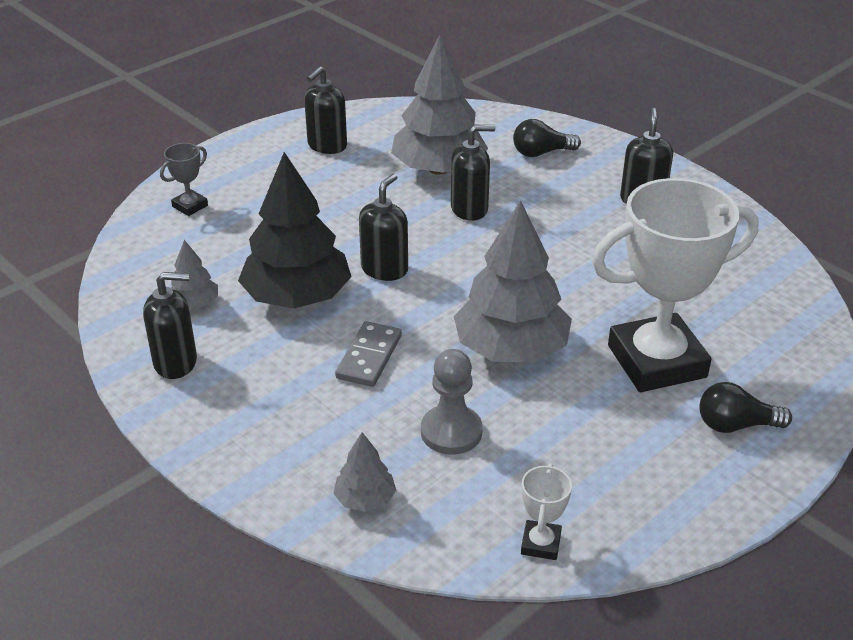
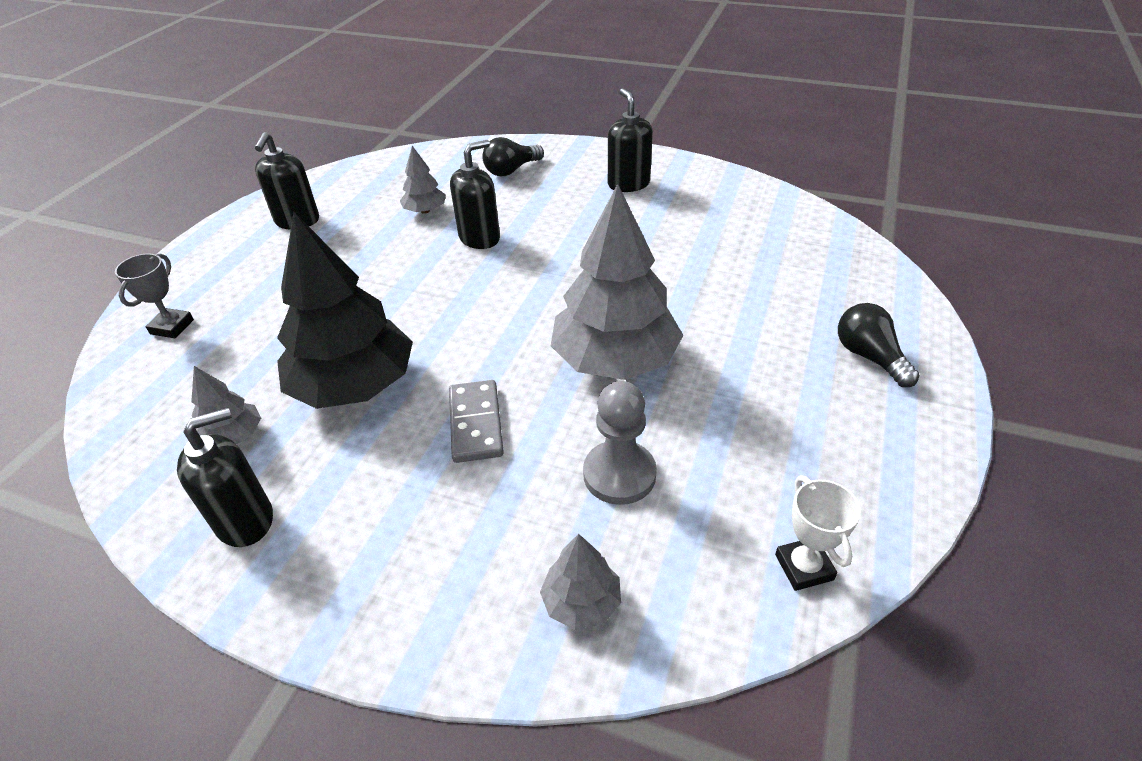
camera: 25 degrees left, 5 degrees up
(384, 269) = (433, 323): black soap dispenser -> none
(438, 169) = (425, 211): grey tree -> grey tree, size x0.46
(656, 361) = (754, 322): white trophy -> none
(735, 425) = (869, 357): black light bulb -> black light bulb turned 90 degrees clockwise

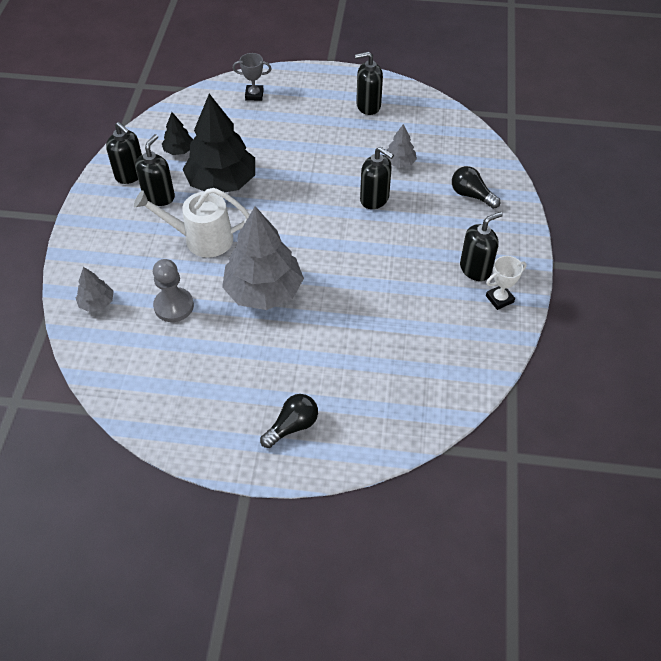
camera: 75 degrees right, 10 degrees up
(233, 436) = (179, 150): grey tree -> black tree
(337, 476) = (159, 196): none -> black soap dispenser
(475, 423) = (201, 239): grey domino -> white watering can
(804, 567) = (122, 389): white trophy -> white trophy (499, 299)

